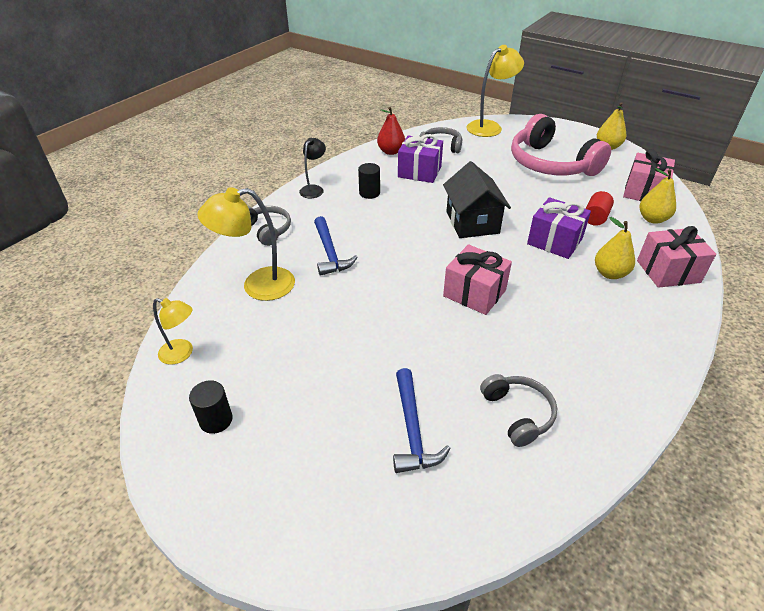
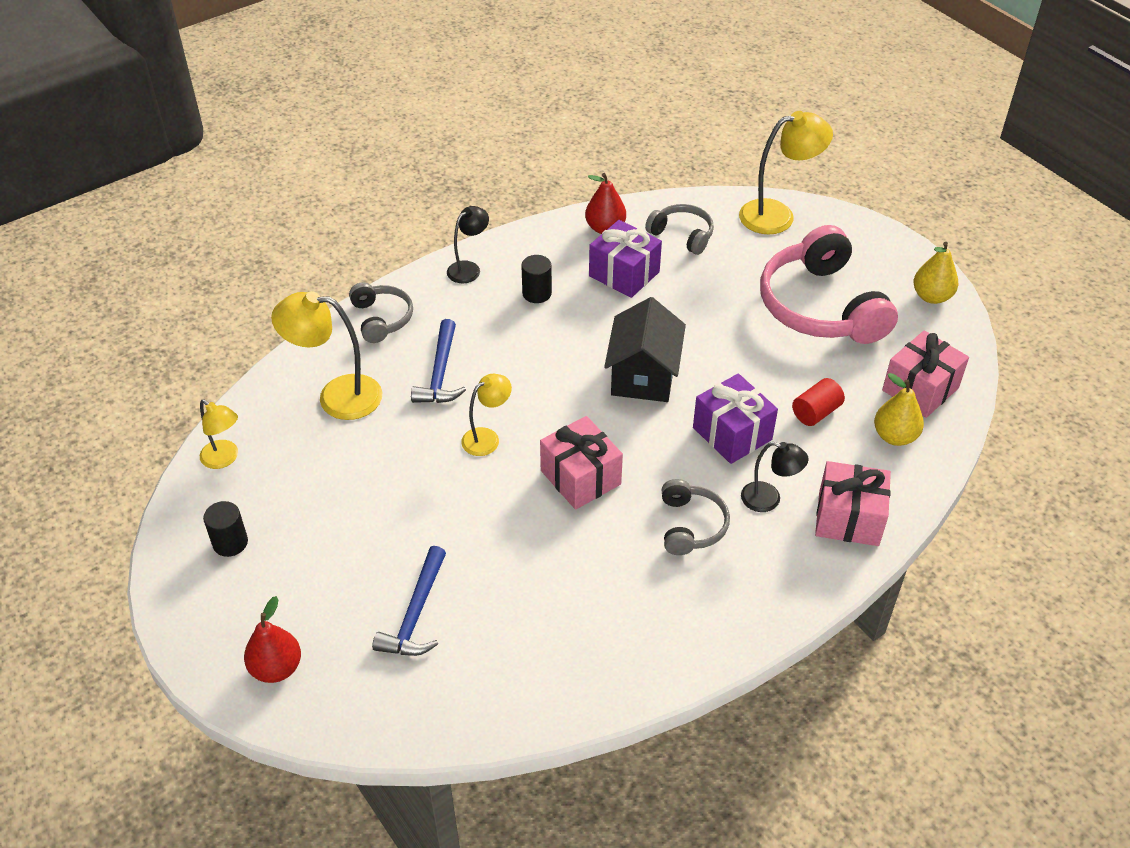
camera: 20 degrees right, 5 degrees up
(312, 521) = (276, 668): none -> red pear
(390, 285) = (487, 438): none -> yellow lamp
(518, 413) = (535, 632): grey headphones -> grey headphones (691, 525)
(610, 273) = (769, 499): yellow pear -> black lamp

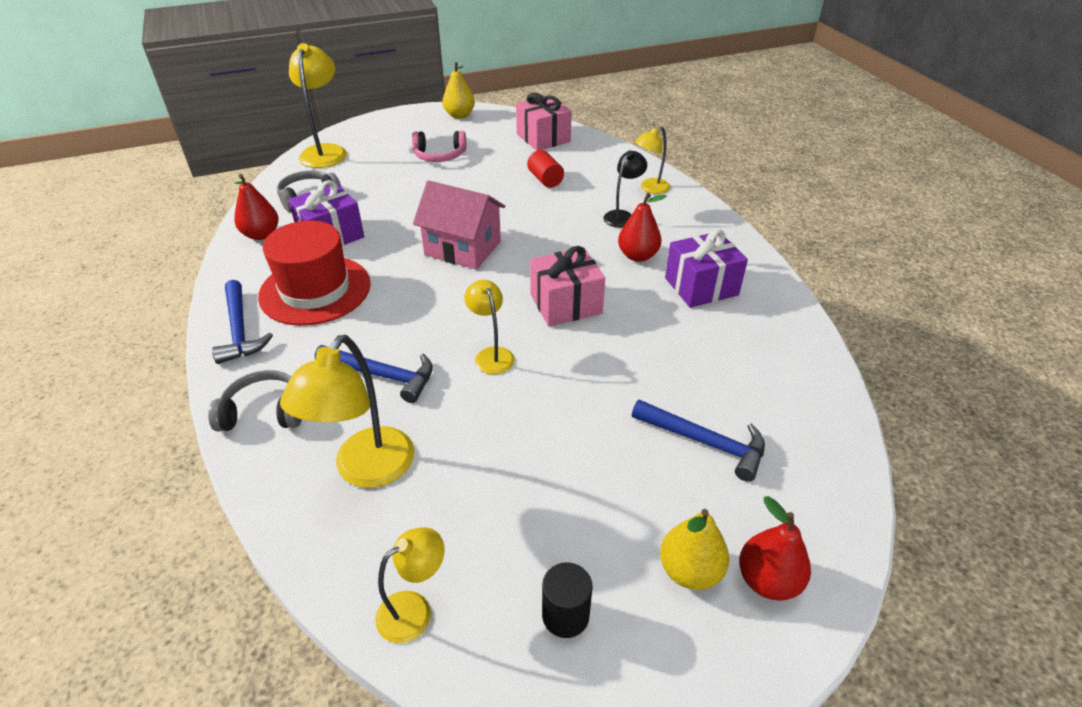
camera: 75 degrees left, 5 degrees down
(469, 268) = (240, 330): black lamp -> blue hammer
(537, 293) = (315, 290): black cylinder -> red hat
(643, 375) = (463, 248): black house -> pink house
(691, 525) = (637, 256): grey headphones -> red pear
(732, 433) = (549, 218): purple gift -> purple gift (701, 286)
(820, 306) = (439, 156): pink headphones -> pink headphones, size x0.50
(848, 518) = (650, 188): pink gift -> yellow lamp
(894, 436) = (582, 156): yellow pear -> yellow pear (689, 570)

